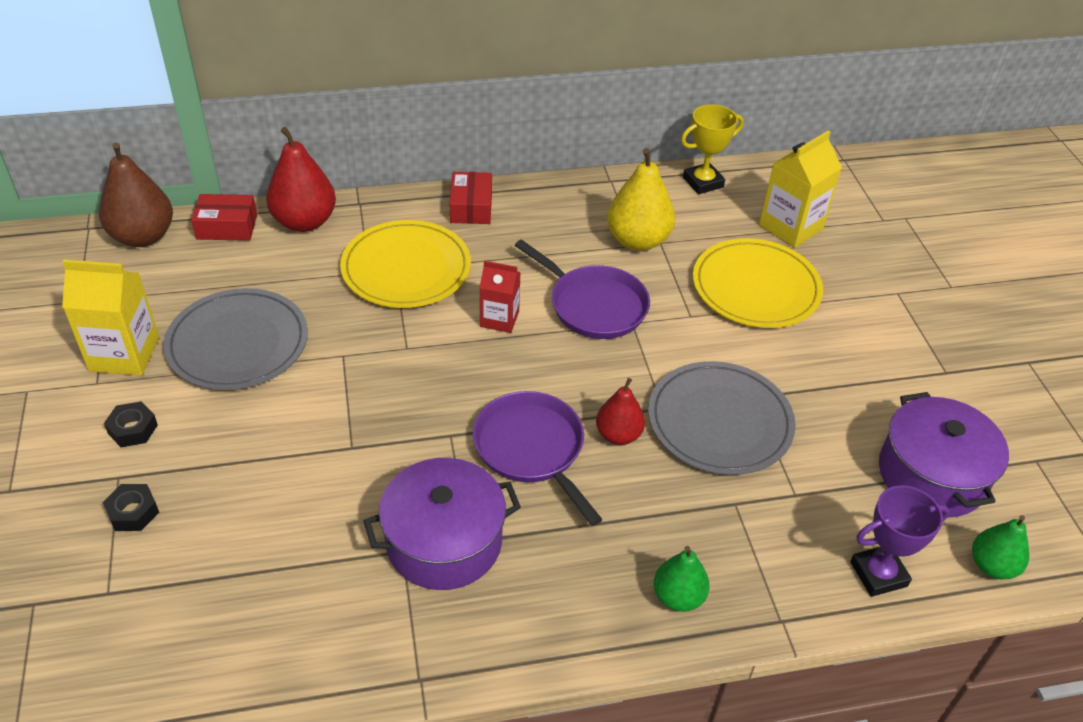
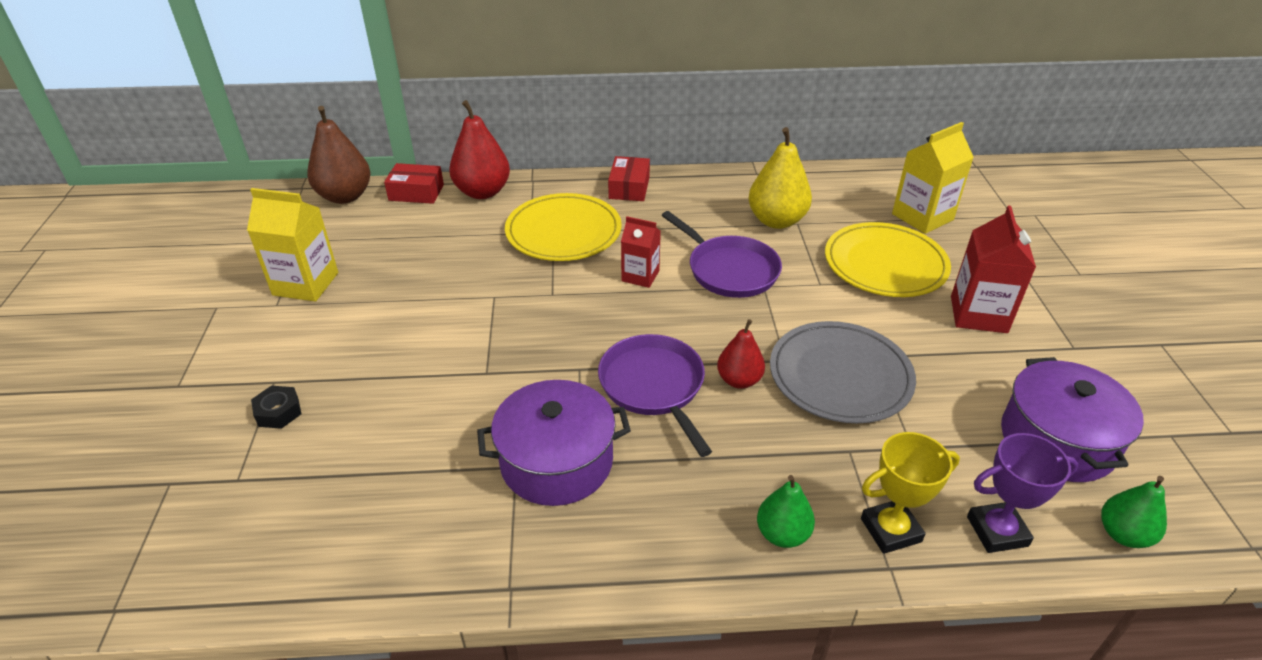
camera: 10 degrees right, 5 degrees down
(133, 429) = (297, 343): black nut -> none
(238, 343) = (404, 281): grey plate -> none
(703, 182) = (842, 178): yellow trophy -> yellow trophy (890, 530)
(852, 341) = (978, 314): none -> red carton

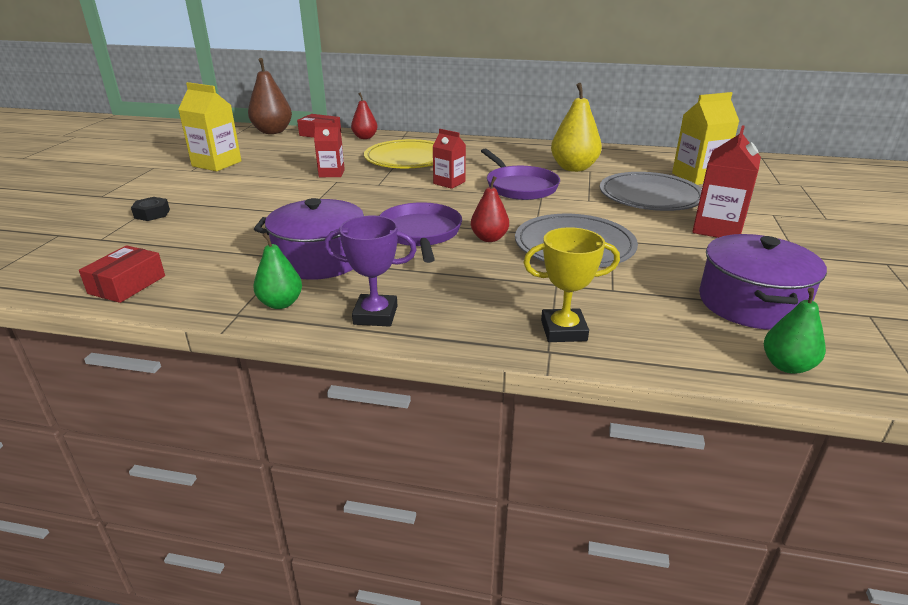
camera: 15 degrees right, 10 degrees down
(479, 280) = (331, 173): none -> red carton
(482, 192) = (365, 137): red pear -> red pear, size x0.61
(629, 188) = (471, 144): red box -> red box (127, 285)
(782, 534) = (468, 319): green pear -> green pear (281, 303)
(885, 264) = (650, 196): yellow plate -> grey plate
(997, 531) = (661, 345): purple trophy -> purple trophy (375, 315)

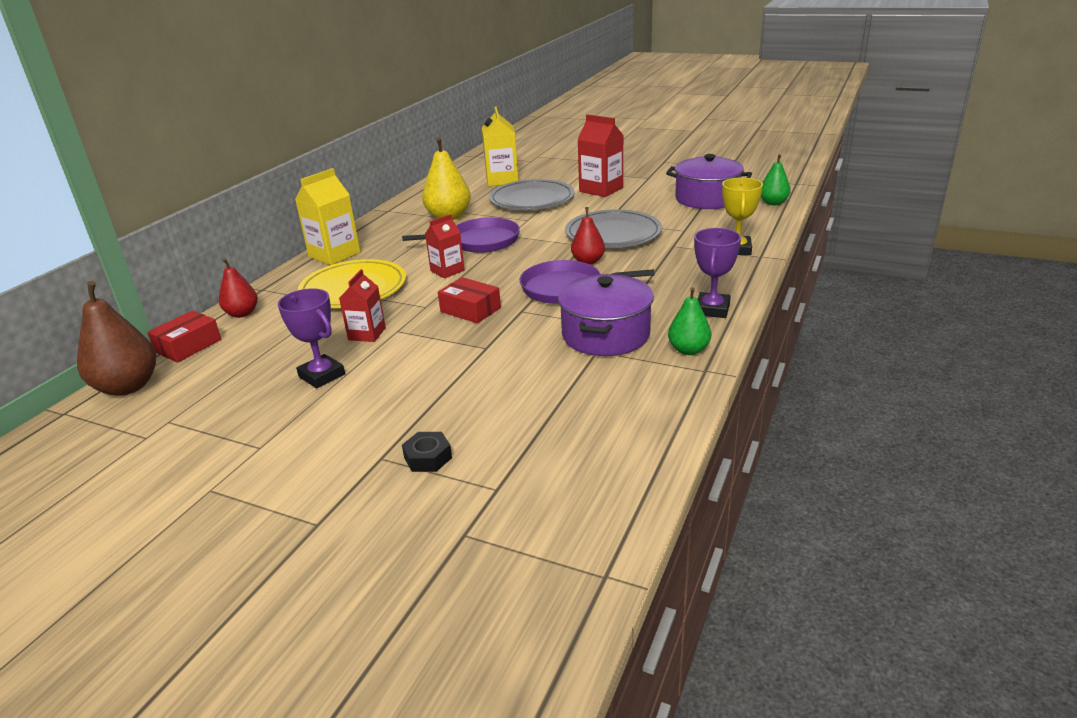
camera: 75 degrees left, 0 degrees up
(127, 285) = (636, 442): red box -> red box (470, 310)
(216, 164) = (249, 425): yellow carton -> yellow carton (334, 255)
(272, 170) = (322, 375): none -> purple trophy

